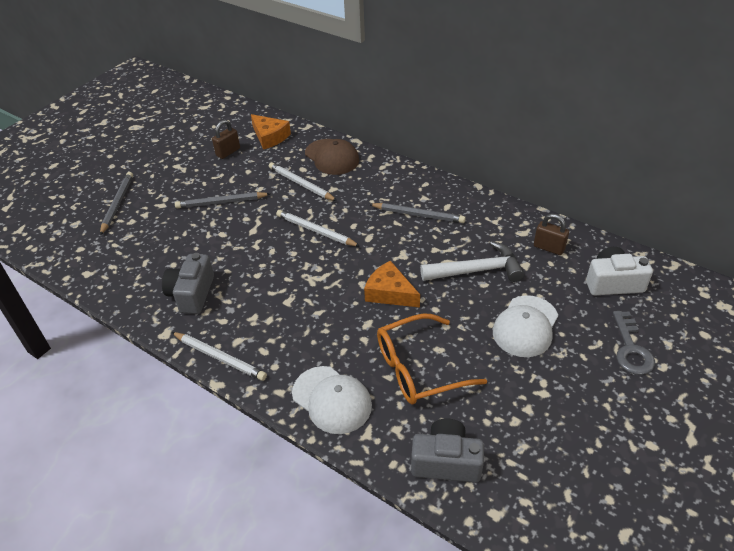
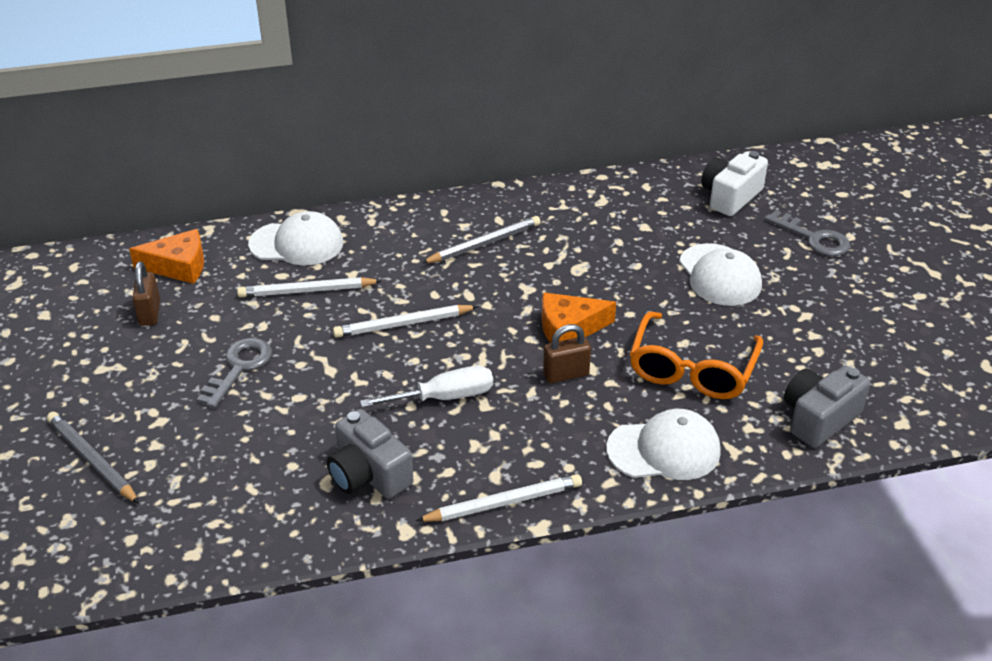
camera: 50 degrees left, 5 degrees down
(221, 202) = (239, 368): grey pencil -> grey key
(277, 282) = (444, 397): none -> white screwdriver
(332, 157) = (297, 244): brown cap -> white cap
(476, 270) = (613, 258): white hammer -> none
(549, 248) = (642, 200): brown padlock -> brown padlock (566, 374)

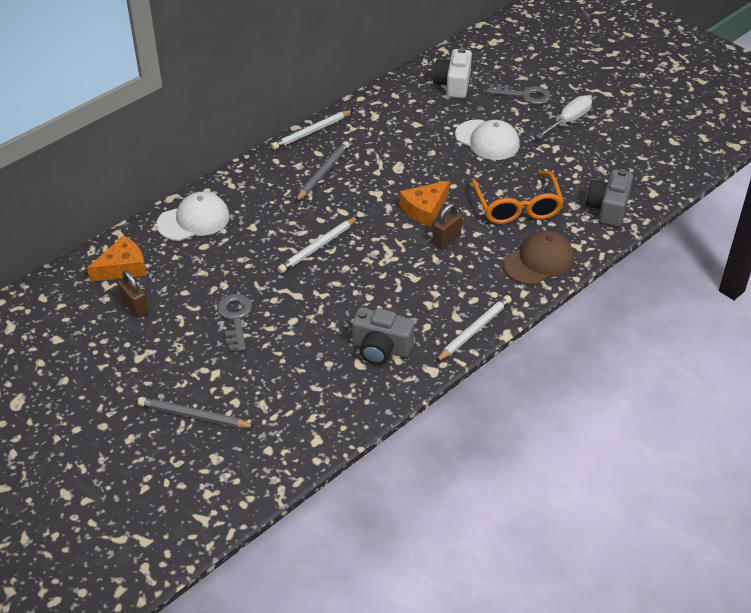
camera: 30 degrees left, 5 degrees up
(307, 291) = (232, 250): white pencil -> white pencil (311, 132)
(444, 397) = (385, 283): white screwdriver -> white screwdriver (569, 121)
(664, 450) = (539, 261): white cap -> brown cap

